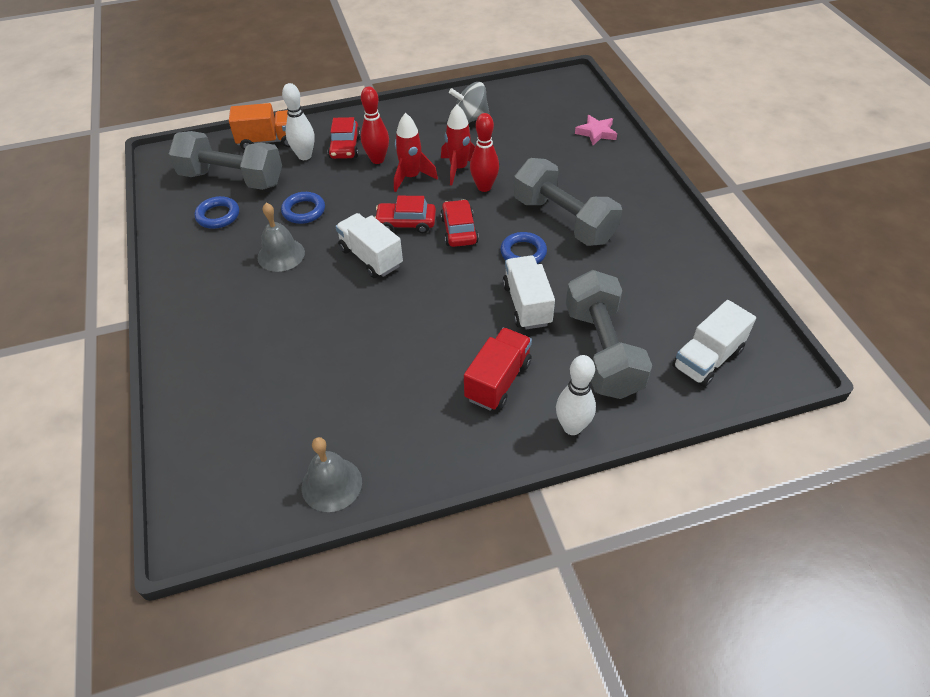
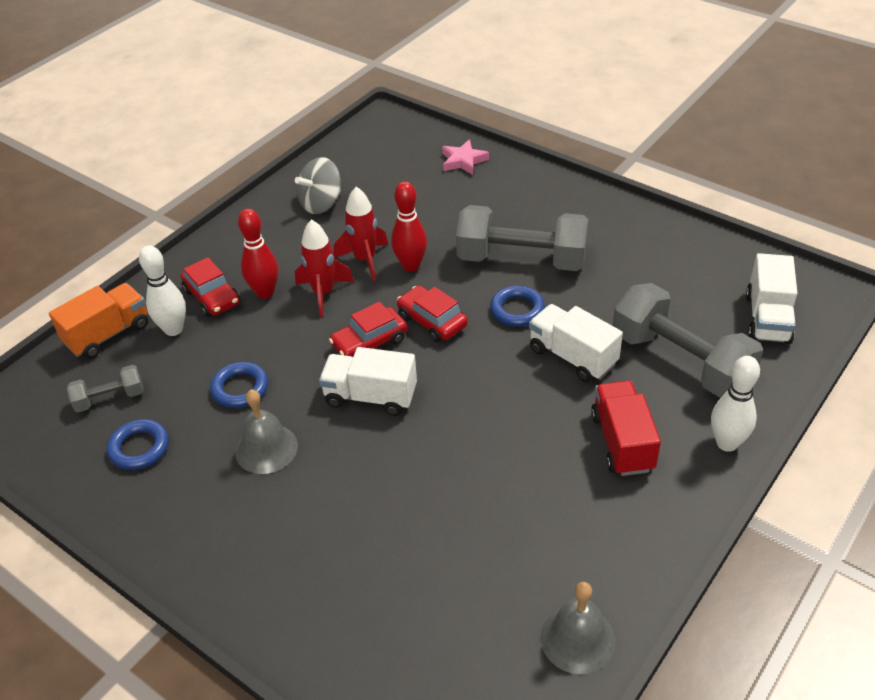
camera: 35 degrees left, 5 degrees down
(232, 179) = (110, 398): grey dumbbell -> grey dumbbell, size x0.49

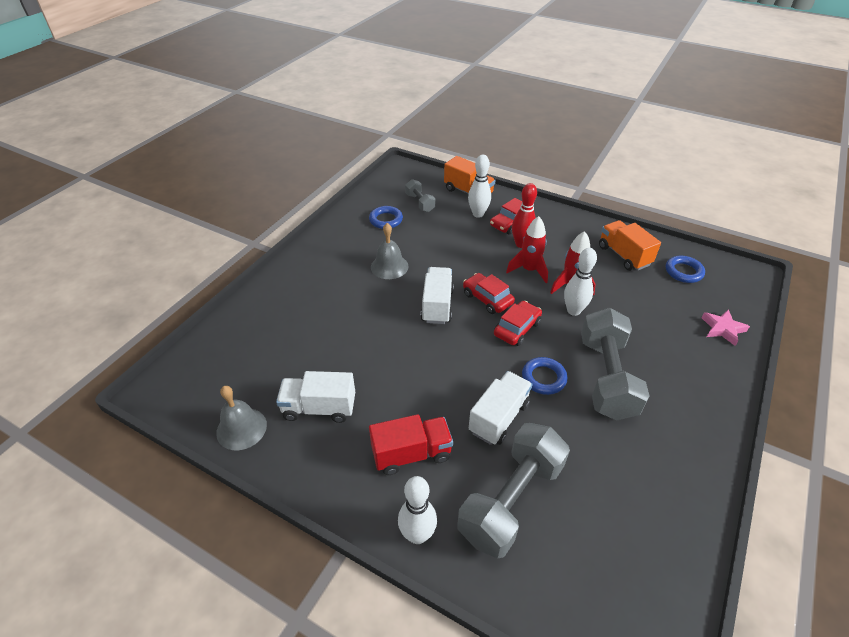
camera: 80 degrees right, 0 degrees up
(240, 388) = (435, 248): blue ring -> blue ring (683, 272)
(321, 204) = (624, 255): grey spinning top -> orange truck
(411, 265) = (573, 310): red bowling pin -> white bowling pin
(767, 318) = (592, 588): white truck -> white truck (319, 408)

